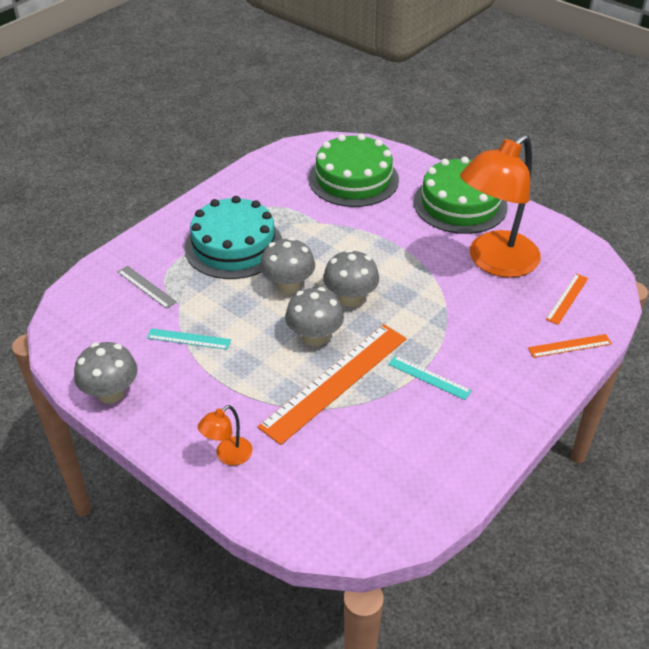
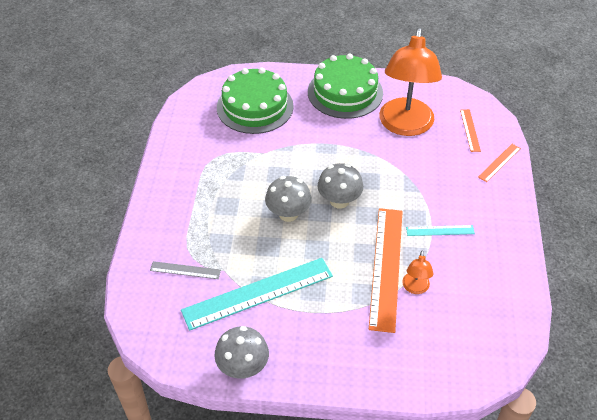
camera: 35 degrees left, 5 degrees up
(188, 339) = (258, 293): turquoise ruler -> turquoise ruler, size x2.15
(228, 456) = (369, 361): orange lamp -> orange lamp (415, 288)
(234, 246) = (219, 203): turquoise cake -> none
(314, 337) = (343, 242): grey mushroom -> none

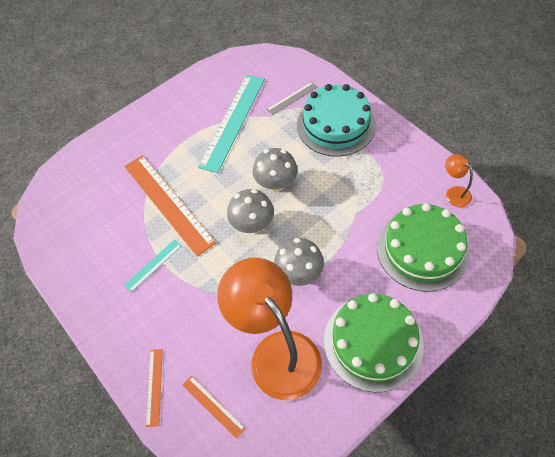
camera: 140 degrees right, 10 degrees up
(187, 218) = (336, 125): none -> turquoise cake
(243, 367) = (195, 84): grey mushroom -> grey mushroom (299, 273)
(415, 288) = (135, 205): orange lamp -> orange lamp (454, 193)

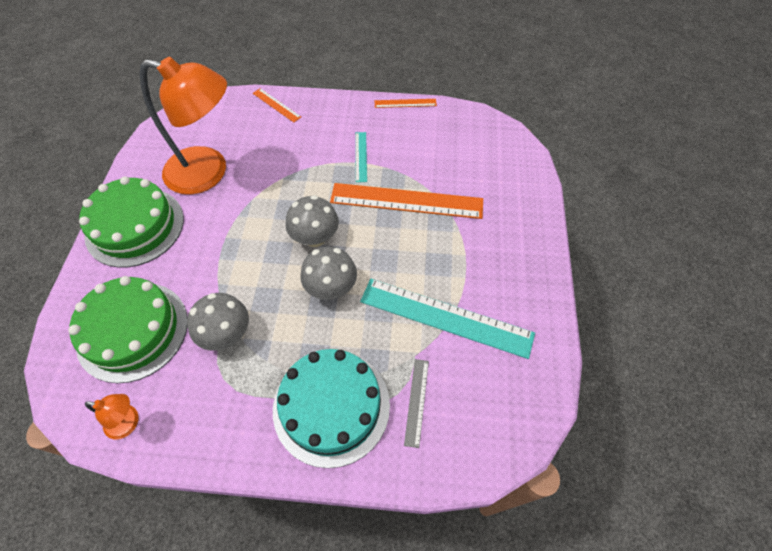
camera: 130 degrees right, 0 degrees up
(213, 406) = (227, 121): orange ruler -> orange ruler (405, 103)
(233, 121) = (446, 317): turquoise ruler -> turquoise ruler turned 45 degrees counterclockwise
(299, 273) = (237, 230): grey mushroom -> grey mushroom (227, 334)

